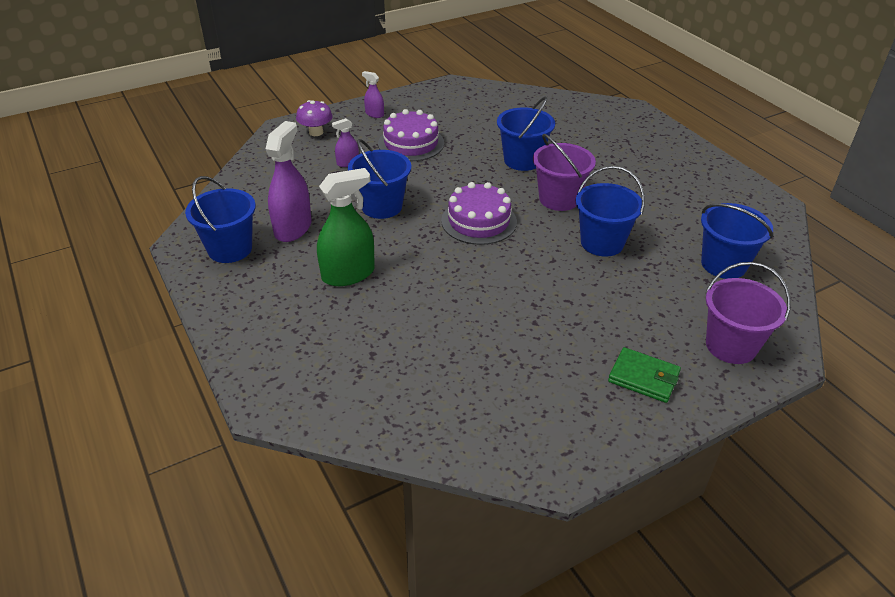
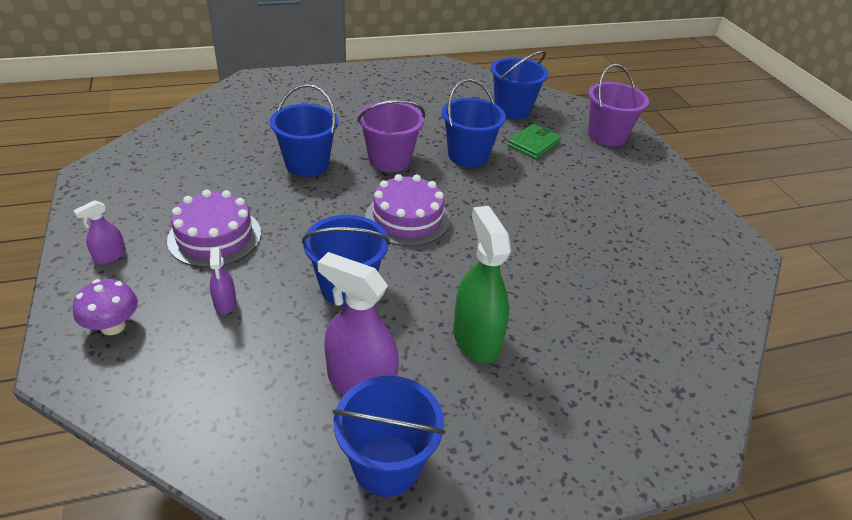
camera: 80 degrees left, 0 degrees up
(643, 377) = (642, 183): green wallet -> green wallet (534, 144)

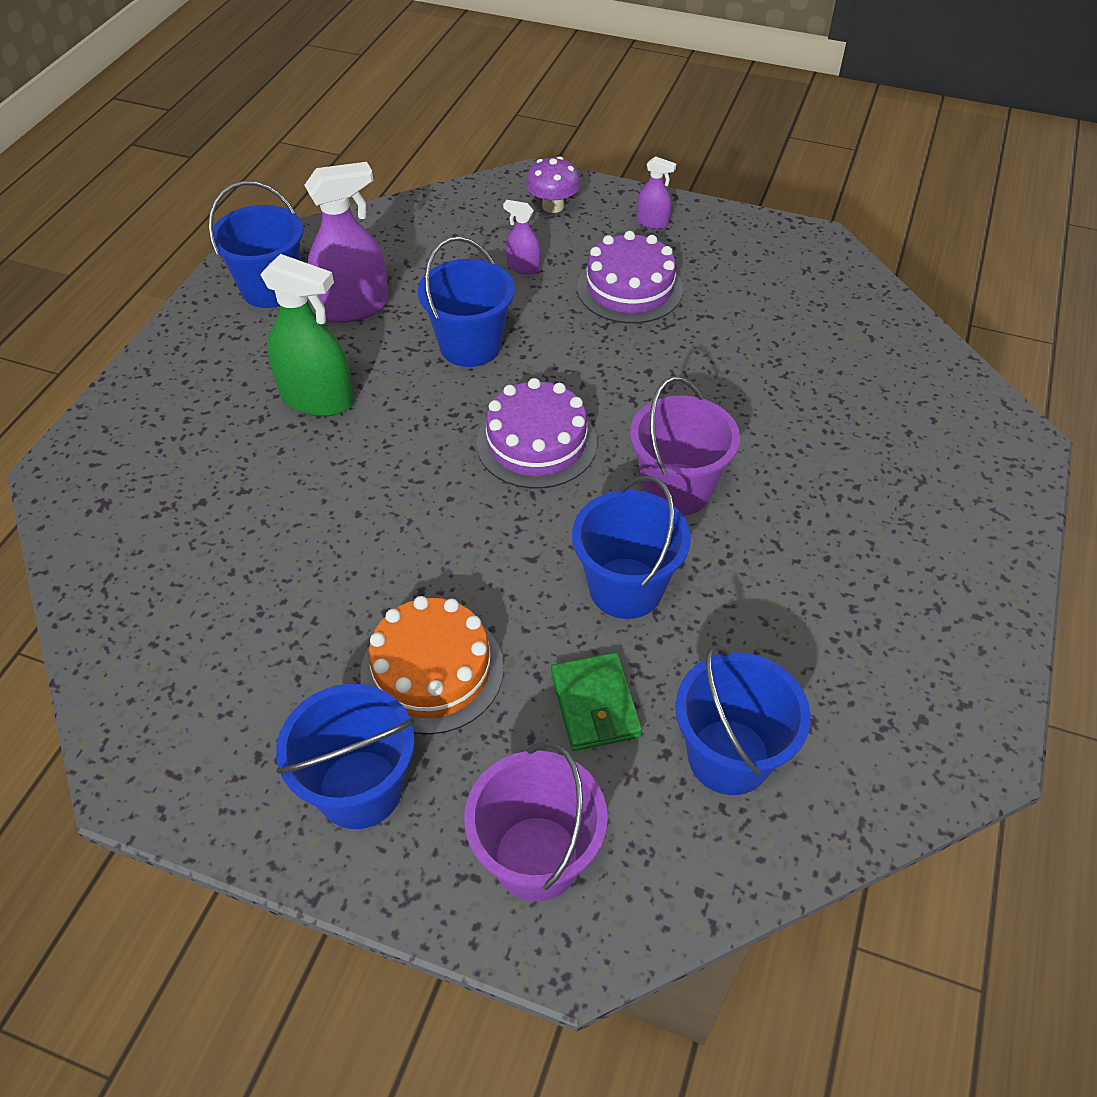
camera: 130 degrees right, 10 degrees up
(110, 256) = (652, 223): purple spray bottle -> purple spray bottle turned 120 degrees clockwise
(307, 164) = (723, 404): blue bucket -> blue bucket (360, 789)
(579, 191) = (432, 670): none -> orange cake

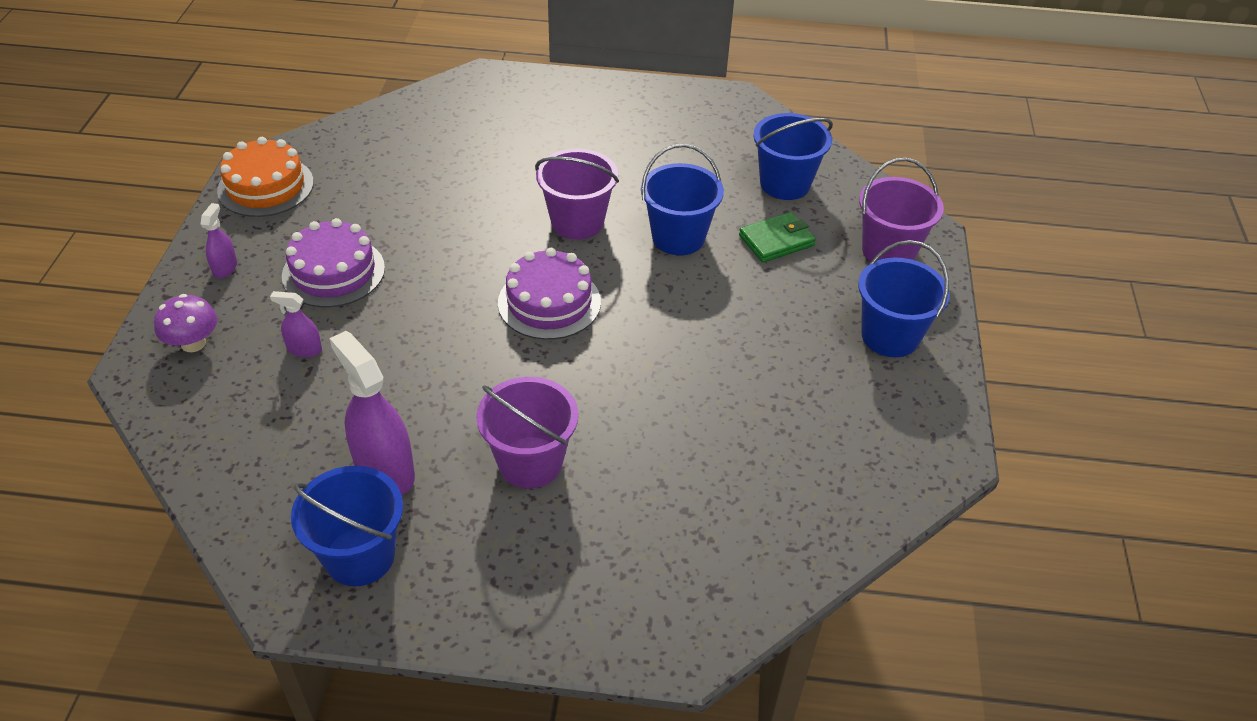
camera: 105 degrees left, 5 degrees down
(317, 399) = (530, 462): green spray bottle -> purple bucket
(432, 670) = (787, 320): orange cake -> orange cake (266, 186)
(470, 346) = (432, 366): blue bucket -> none
(523, 267) = (304, 349): purple spray bottle -> purple spray bottle turned 90 degrees clockwise

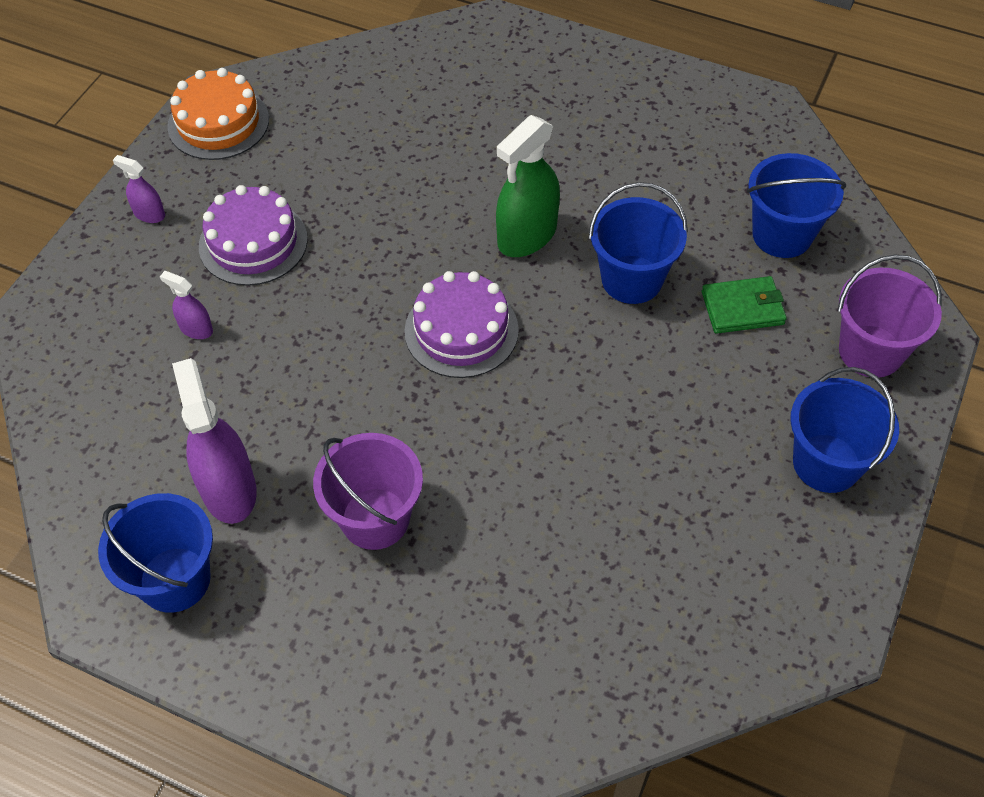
camera: 20 degrees right, 10 degrees up
(193, 343) = (93, 297): purple mushroom -> none
(225, 268) = (149, 214): purple spray bottle -> purple spray bottle turned 90 degrees counterclockwise
(577, 222) = (527, 236): purple bucket -> green spray bottle

